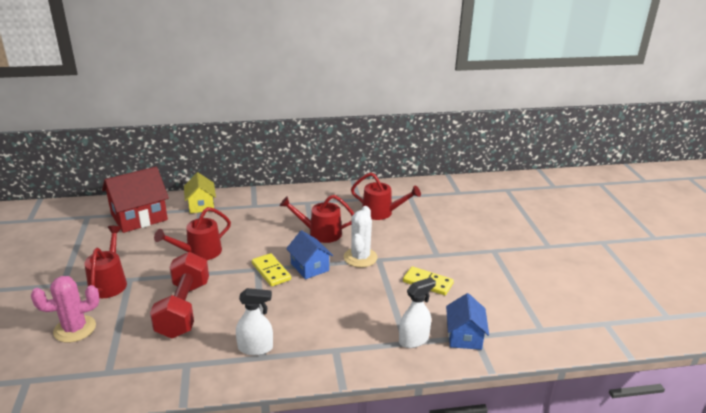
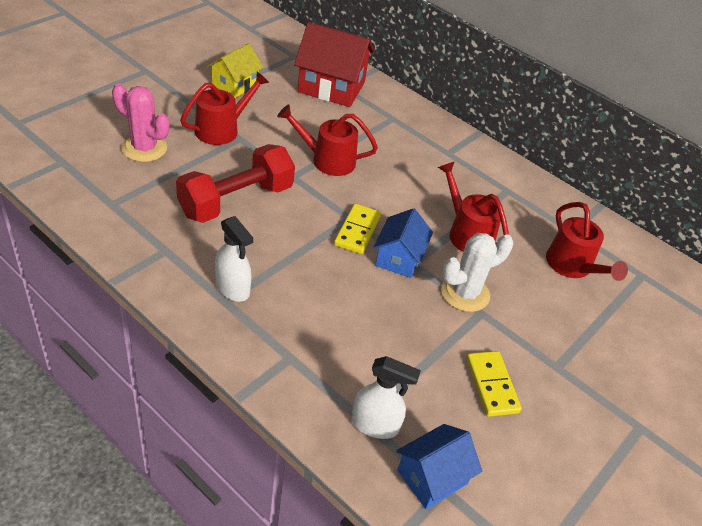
camera: 45 degrees right, 15 degrees up
(201, 205) = (400, 115): yellow house -> yellow house (235, 85)

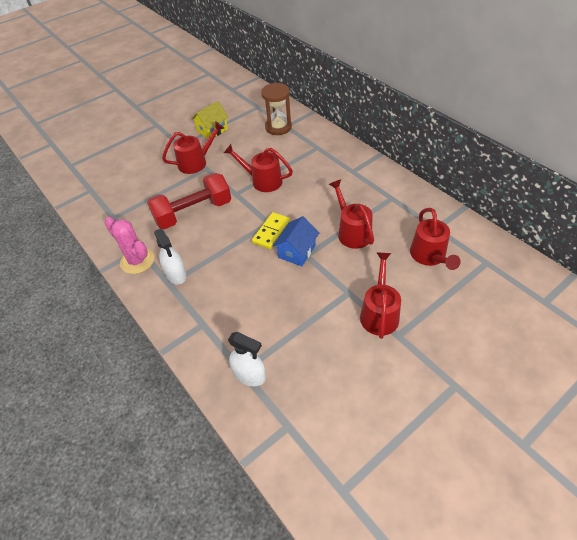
camera: 20 degrees right, 5 degrees up
(144, 148) = (143, 178): pink cactus -> pink cactus (137, 261)
(331, 87) = (278, 127): red house -> brown hourglass
(432, 477) = (281, 416): blue house -> none
(465, 293) = (339, 278): white cactus -> none
(491, 385) = (343, 348): yellow domino -> none
(527, 338) = (379, 312): none -> red watering can

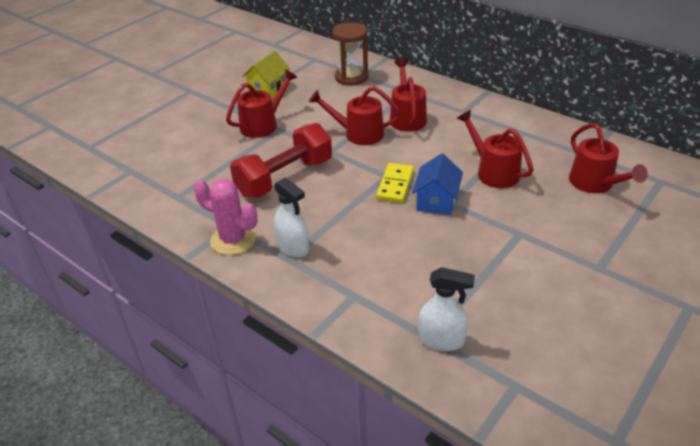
camera: 15 degrees left, 10 degrees down
(379, 312) = (566, 248): red watering can -> red watering can (407, 117)

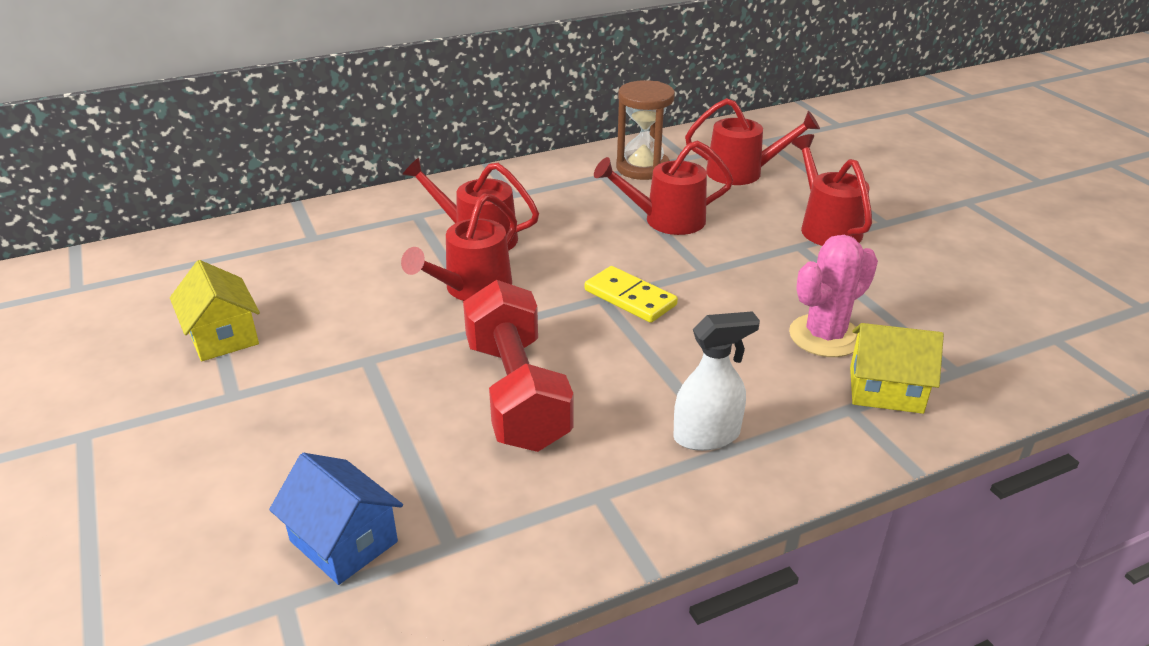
camera: 65 degrees left, 5 degrees down
(233, 240) = (642, 500): pink cactus -> pink cactus (825, 336)
(263, 124) = (331, 373): red watering can -> red watering can (826, 227)
(351, 77) = (307, 247): brown hourglass -> brown hourglass (642, 168)
(383, 307) = (885, 390): none -> yellow house
(436, 201) = (692, 278): blue house -> blue house (343, 541)
(441, 340) = (965, 364): white spray bottle -> none

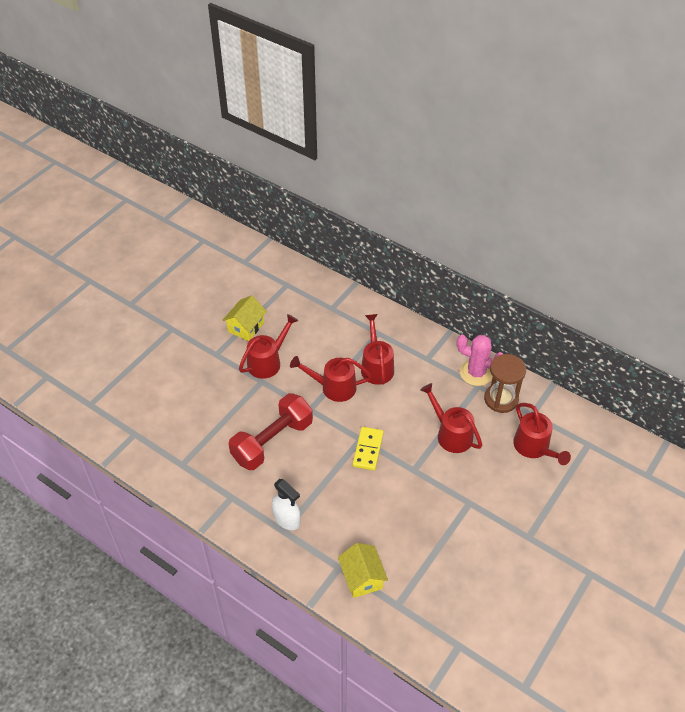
camera: 60 degrees right, 15 degrees up
(343, 541) = (167, 433): blue house -> none
(825, 336) = (390, 540): pink cactus -> pink cactus (476, 373)
(826, 227) = (500, 509): red watering can -> red watering can (268, 361)

